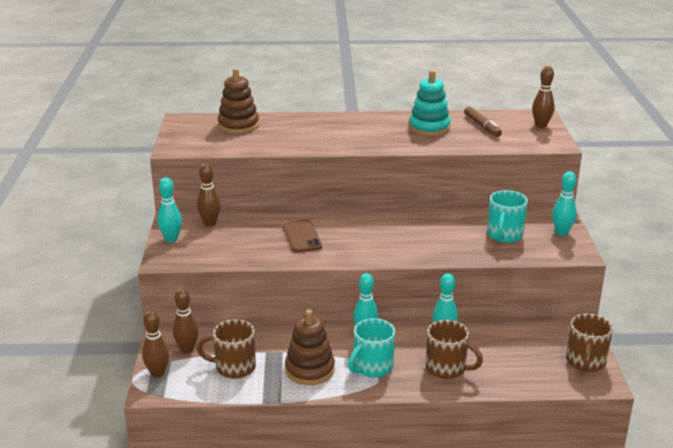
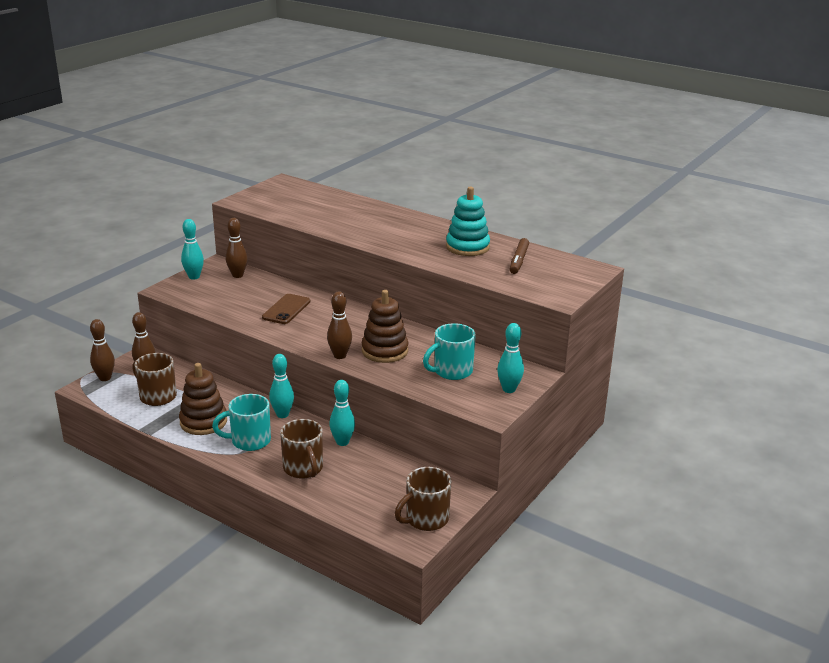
camera: 35 degrees right, 0 degrees up
(238, 125) = (316, 198): brown stacking toy -> brown stacking toy (384, 351)
(541, 125) = (577, 278): brown bowling pin -> brown bowling pin (340, 356)

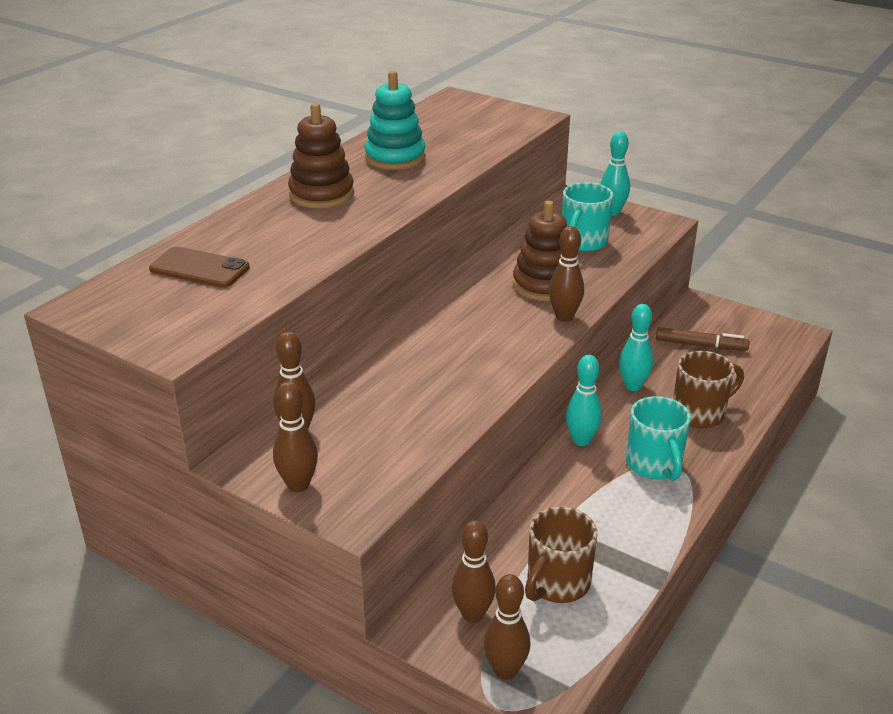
camera: 90 degrees left, 5 degrees up
(194, 277) = (298, 485): turquoise bowling pin -> brown bowling pin
(203, 422) = (619, 517): brown stacking toy -> brown stacking toy (321, 194)
(286, 309) = (430, 369): brown phone -> brown phone (199, 268)
(426, 519) = (756, 327): brown mug -> none
(451, 371) = (583, 242): turquoise mug -> turquoise mug turned 60 degrees clockwise
(518, 261) = (436, 131): brown marker -> brown marker (700, 345)

